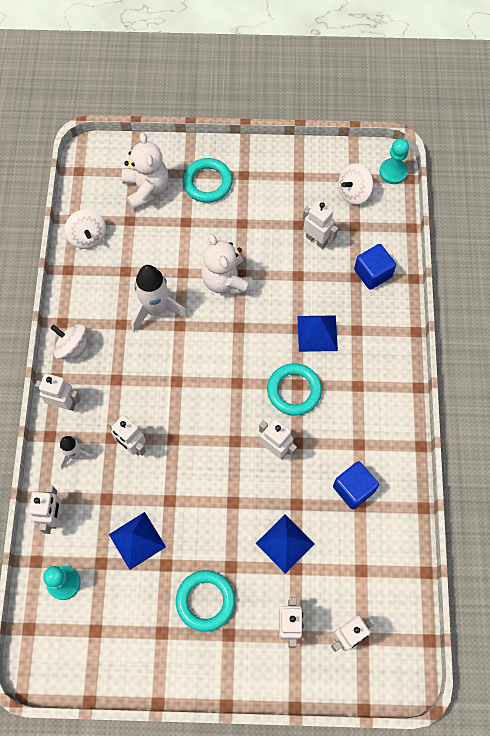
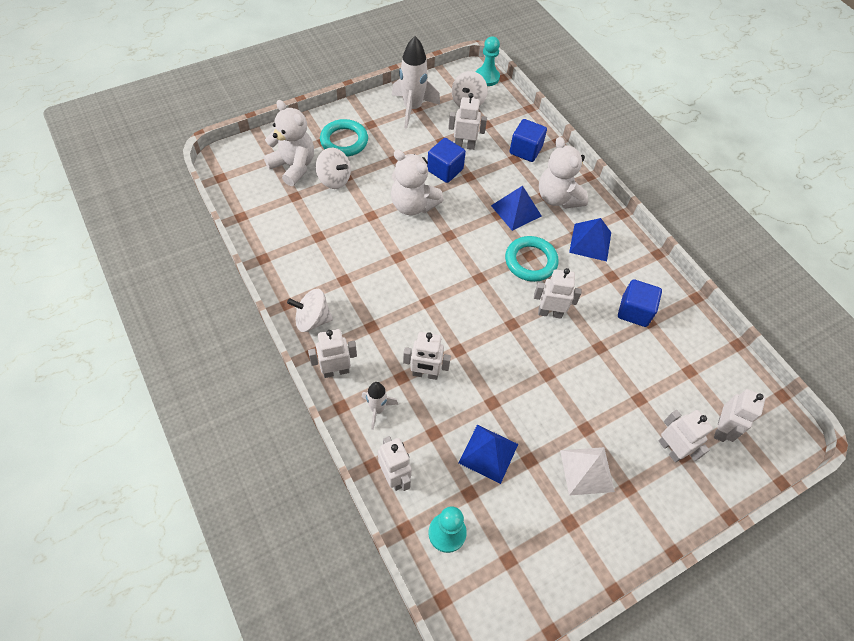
camera: 35 degrees left, 10 degrees down
(88, 237) = (264, 224): white spinning top -> white spinning top (334, 179)
(156, 310) = (368, 254): white rocket -> white rocket (412, 108)
(205, 601) = (587, 470): turquoise ring -> white pyramid
(280, 258) = (445, 170): none -> blue cube
(285, 543) = (615, 383): blue pyramid -> blue pyramid (590, 242)
(367, 340) = (558, 198): none -> white teddy bear

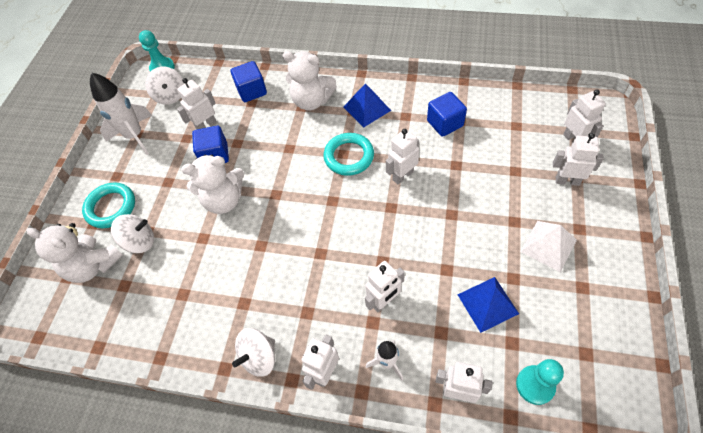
camera: 40 degrees left, 0 degrees up
(293, 166) = (93, 265): white teddy bear -> white teddy bear turned 150 degrees counterclockwise
(516, 210) = (297, 134): blue pyramid -> none

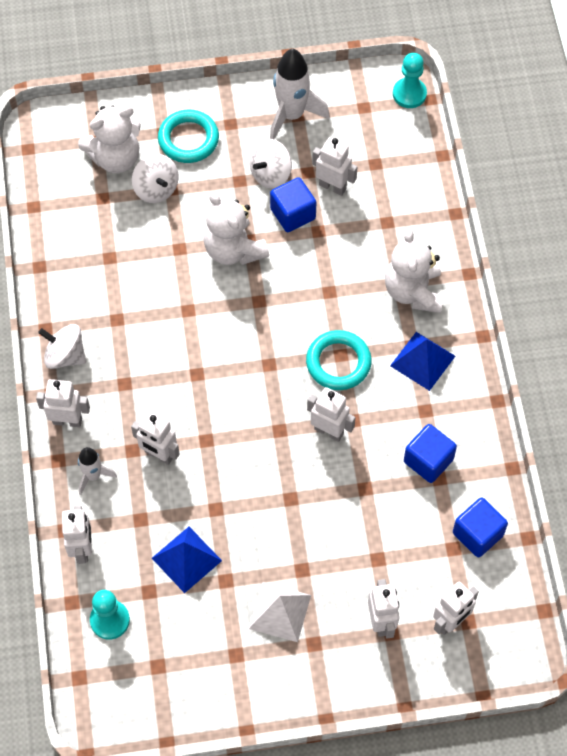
camera: 65 degrees right, 5 degrees up
(93, 265) = (115, 158): white teddy bear -> white teddy bear turned 120 degrees counterclockwise
(170, 96) = (366, 125): white spinning top -> white spinning top (270, 174)
(252, 91) = (406, 215): blue cube -> blue cube (477, 534)

